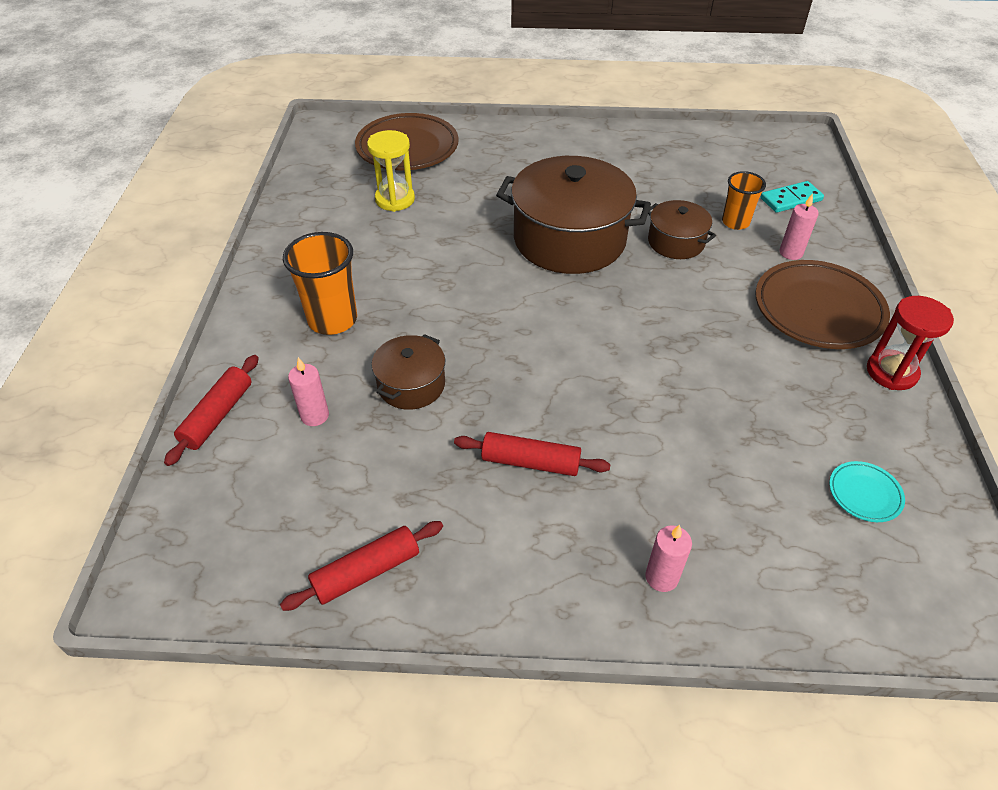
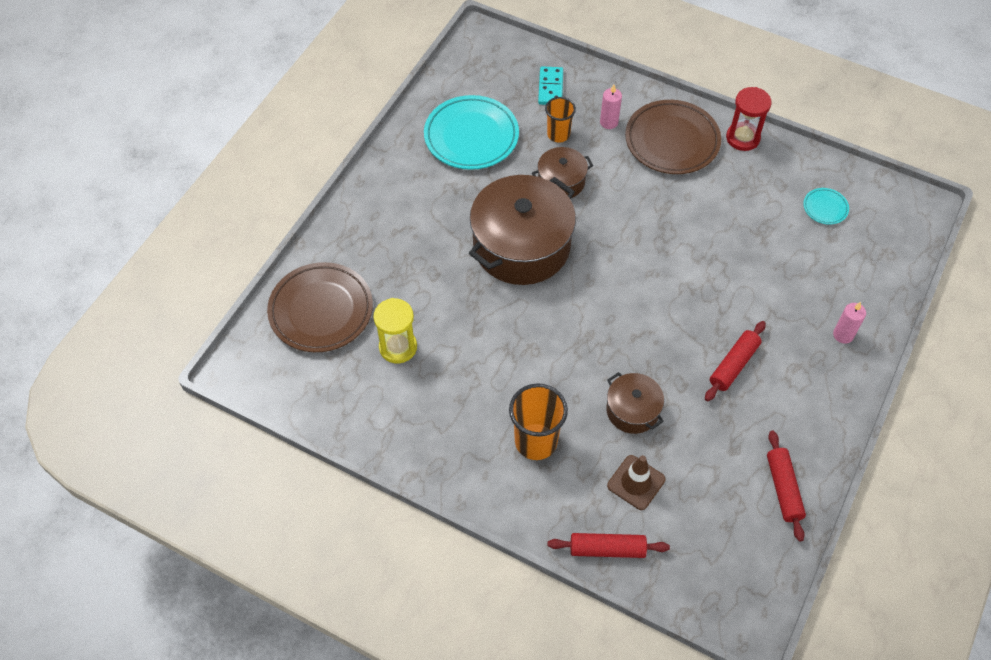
camera: 65 degrees left, 10 degrees up
(218, 416) = (607, 549): red rolling pin -> red rolling pin turned 45 degrees counterclockwise
(315, 416) = (636, 482): pink candle -> brown traffic cone
(674, 169) = (471, 136): none -> turquoise plate

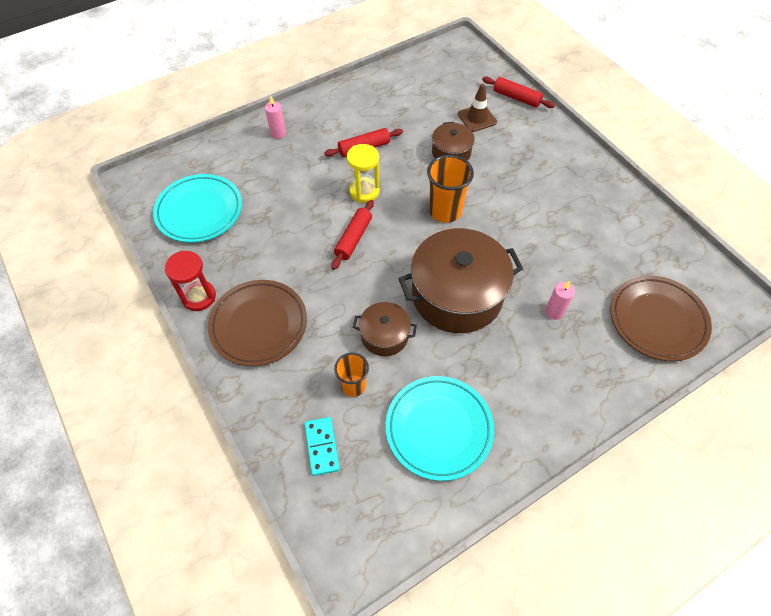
camera: 150 degrees left, 0 degrees up
(398, 347) = (600, 262): yellow hourglass -> yellow hourglass (364, 191)
(536, 441) = (527, 163): orange cup -> orange cup (445, 211)
(550, 87) = (322, 447): turquoise domino -> turquoise domino turned 45 degrees counterclockwise
(609, 122) = (297, 374): pink candle -> pink candle (554, 312)
(783, 488) = (392, 82): red rolling pin -> red rolling pin (353, 238)
(825, 208) = (199, 211): turquoise plate -> turquoise plate, size x2.19

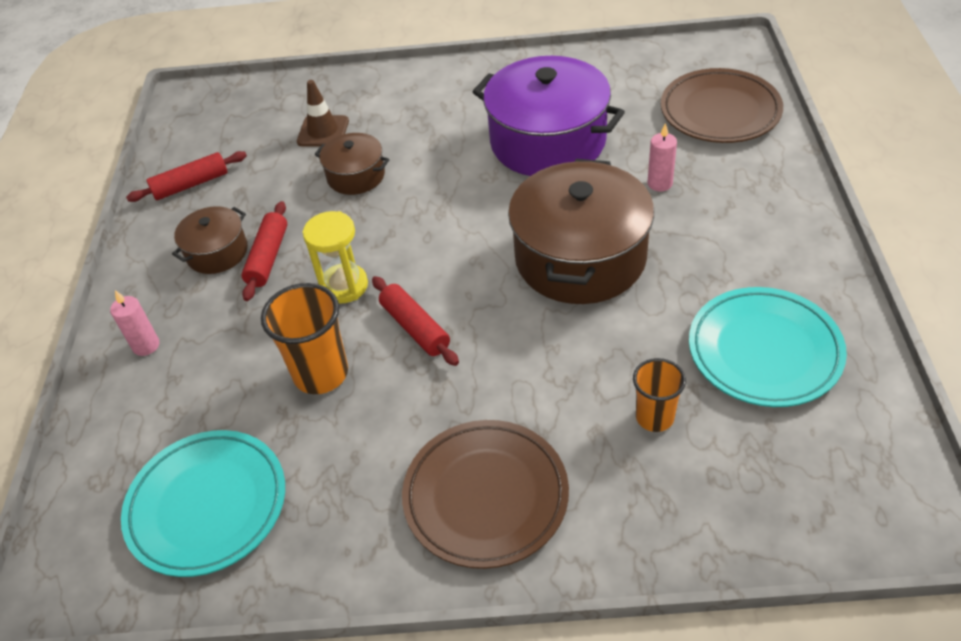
camera: 55 degrees left, 10 degrees down
(199, 297) = (378, 564): red hourglass -> none
(322, 447) = (732, 489): turquoise domino -> none
(384, 335) = (596, 353): brown pot -> brown pot (217, 252)
(445, 211) = (444, 218): orange cup -> orange cup (321, 374)
(516, 98) = (324, 86): red rolling pin -> red rolling pin (191, 185)
(550, 232) = (548, 141): none -> purple pot

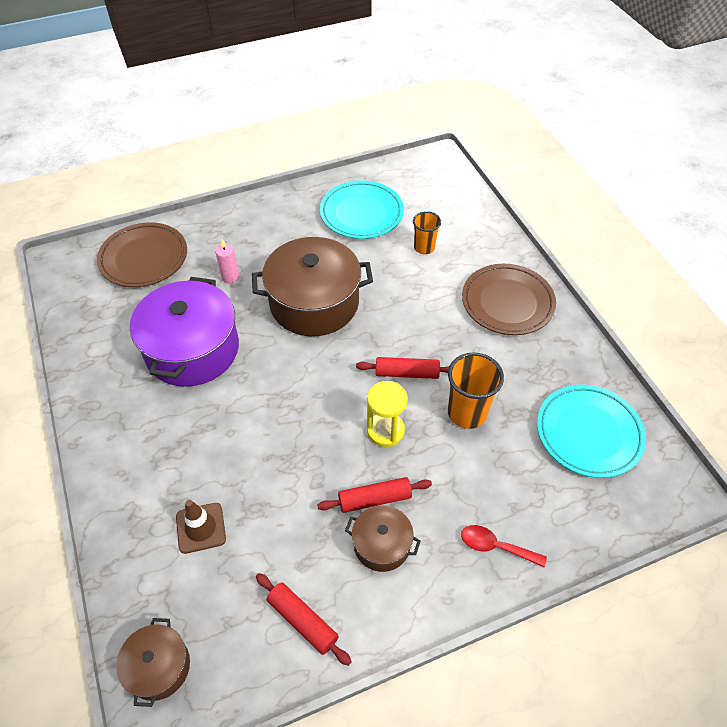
camera: 115 degrees left, 5 degrees up
(146, 345) = (496, 546): pink candle -> red spoon
(356, 176) = (259, 472): brown pot -> brown pot (158, 667)
(415, 328) = (407, 373): red rolling pin -> red rolling pin turned 60 degrees clockwise

